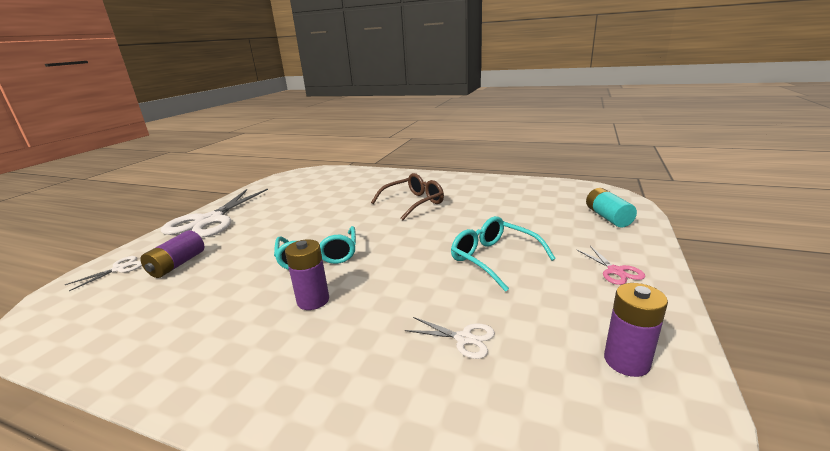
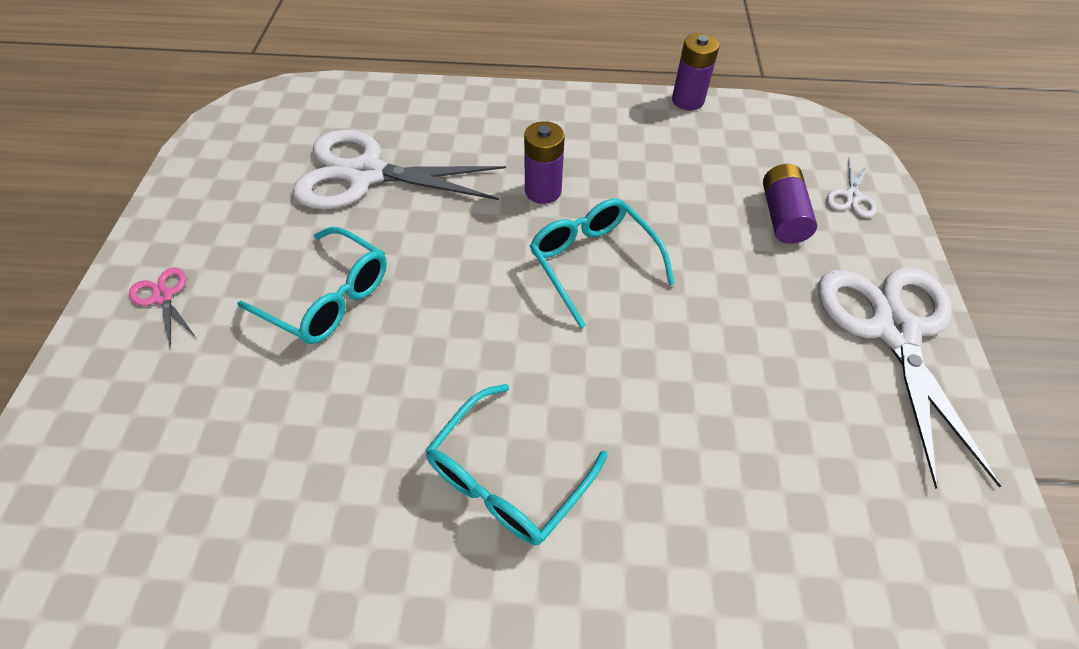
camera: 160 degrees right, 30 degrees up
(413, 203) = (507, 478): brown glasses -> turquoise glasses
(464, 339) = (366, 174): white scissors -> white scissors, size x2.38
(608, 217) = (80, 468): turquoise battery -> none
(626, 361) = (223, 176): purple battery -> purple battery (687, 100)

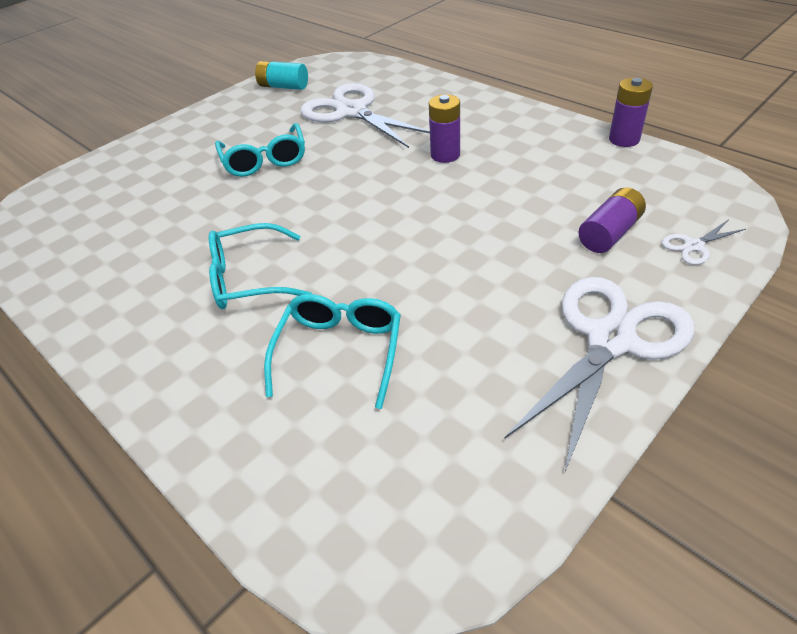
camera: 45 degrees right, 10 degrees down
(163, 297) = (197, 130): pink scissors -> none
(222, 170) = (283, 87): none -> turquoise battery
(593, 262) = (429, 203): turquoise glasses -> turquoise glasses (340, 351)

